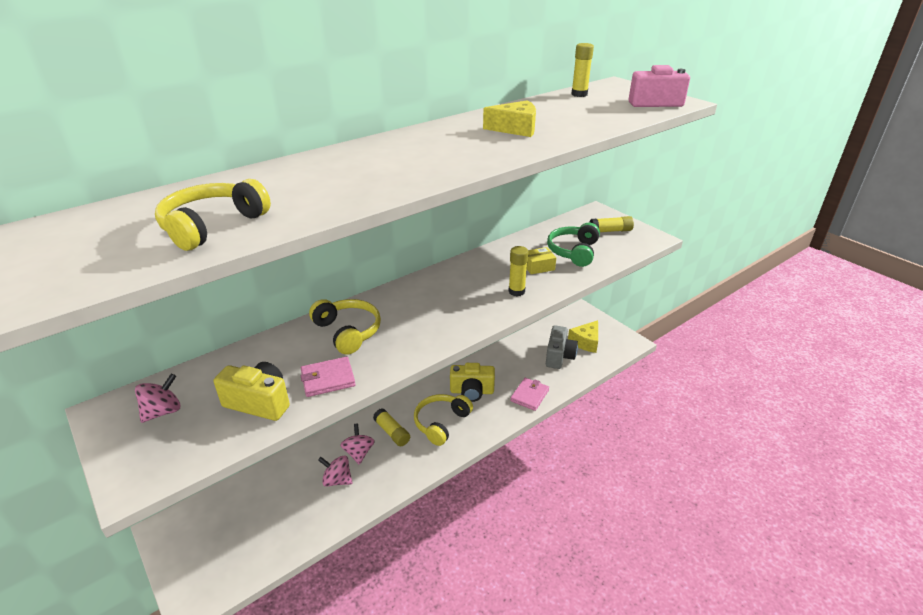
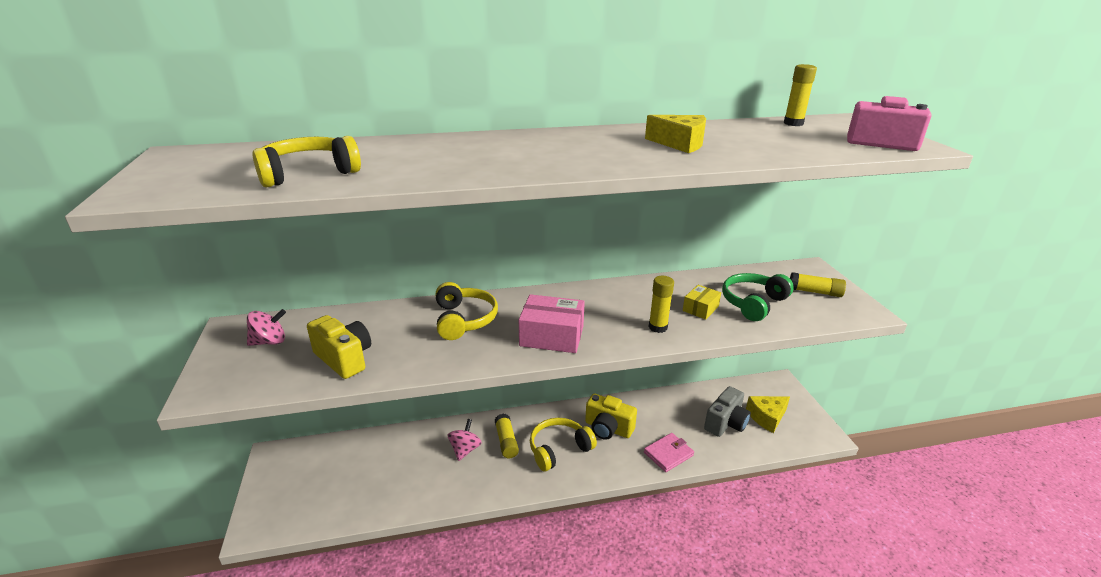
camera: 25 degrees right, 5 degrees down
(328, 379) = (414, 357): pink wallet -> none
(337, 480) = (431, 468): pink spinning top -> none
(437, 323) = (552, 336): none -> pink box
(538, 266) = (700, 308): yellow box -> yellow box turned 60 degrees counterclockwise

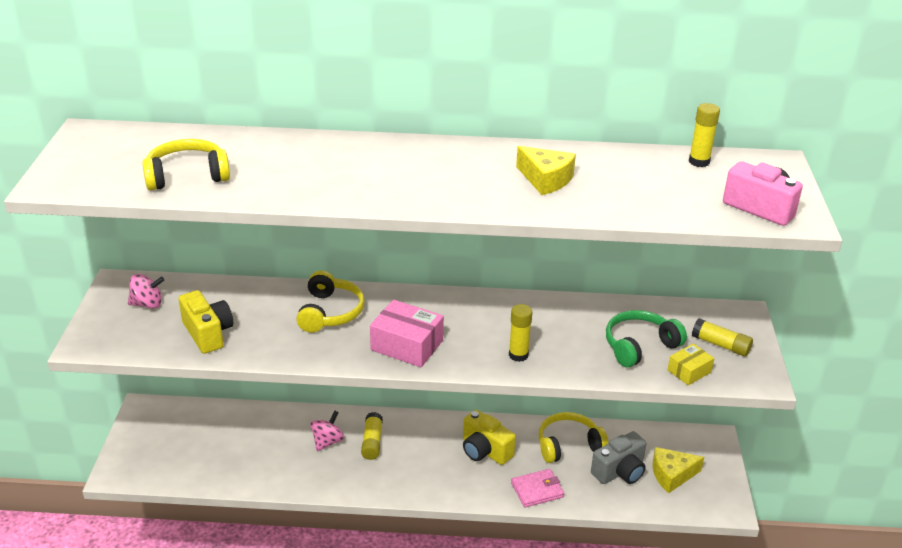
camera: 15 degrees right, 5 degrees up
(559, 449) = (423, 461): yellow headphones -> yellow headphones (568, 445)
(700, 308) = (577, 342): yellow box -> yellow box (689, 371)

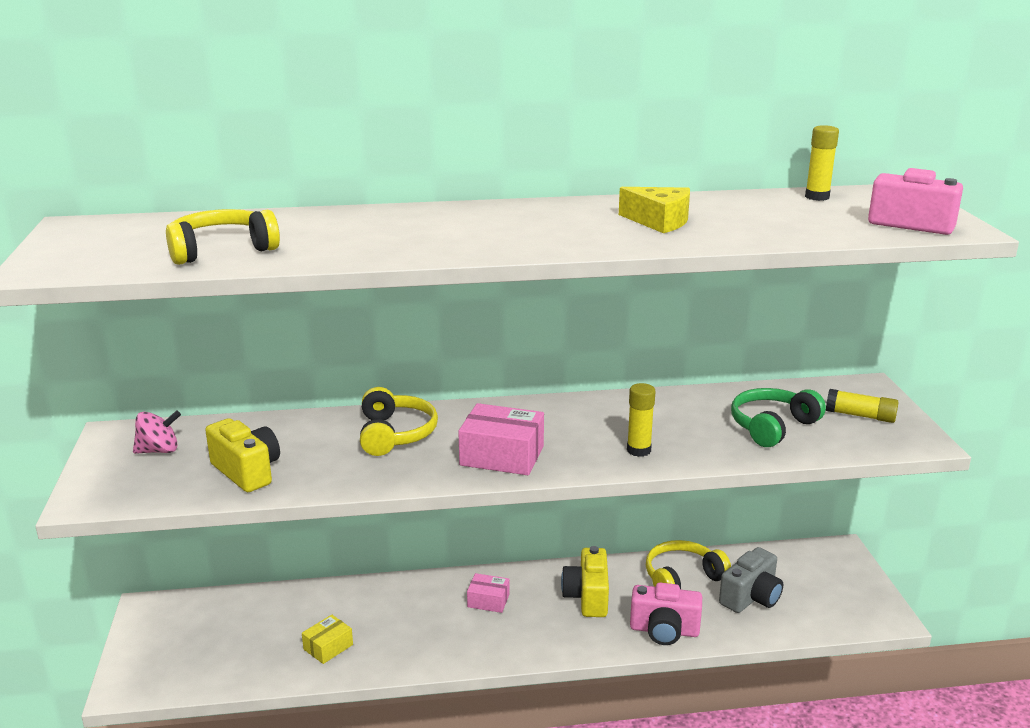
camera: 10 degrees left, 10 degrees down
(327, 441) = (393, 613): pink spinning top -> none
(372, 442) = (448, 606): yellow glue stick -> none
(404, 442) = (488, 601): none -> pink box
(485, 450) = (587, 597): yellow camera -> yellow camera turned 60 degrees clockwise
(537, 490) = (664, 631): pink wallet -> pink camera
(672, 475) = (810, 593): yellow cheese -> none
(689, 371) = (840, 443): yellow box -> yellow box (328, 647)

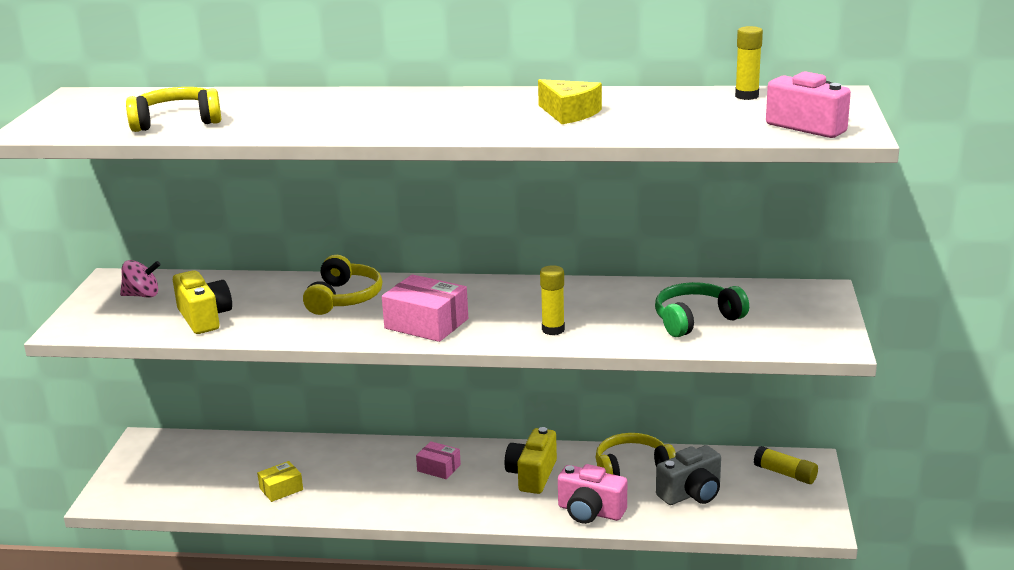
camera: 15 degrees right, 0 degrees up
(860, 416) = (792, 317): yellow glue stick -> yellow glue stick (785, 474)

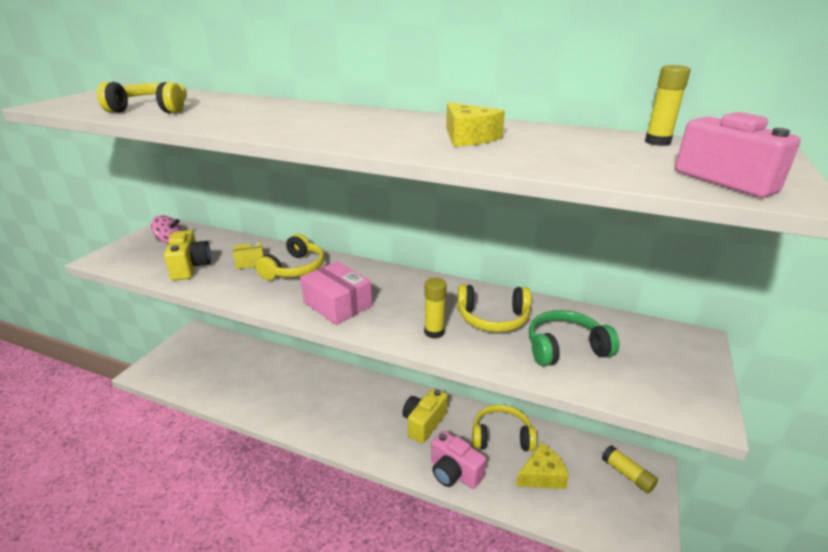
camera: 15 degrees right, 5 degrees up
(281, 489) = (250, 391): yellow box -> yellow box (250, 262)
(439, 468) = (361, 399): pink box -> none
(610, 308) = (493, 318): none -> yellow headphones
(691, 493) = (542, 475): grey camera -> yellow cheese

